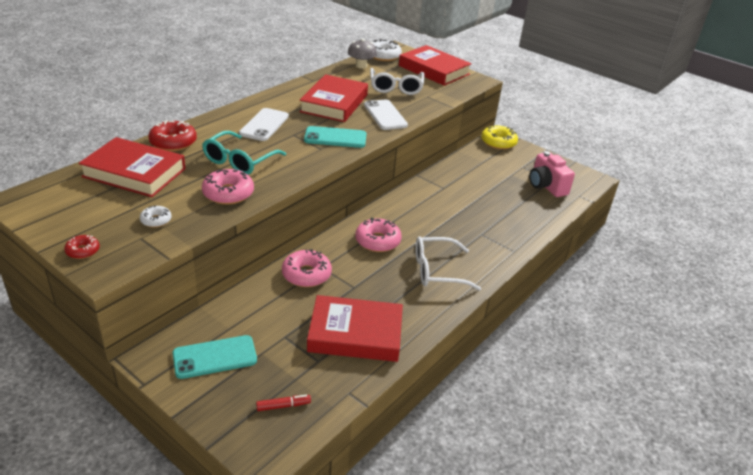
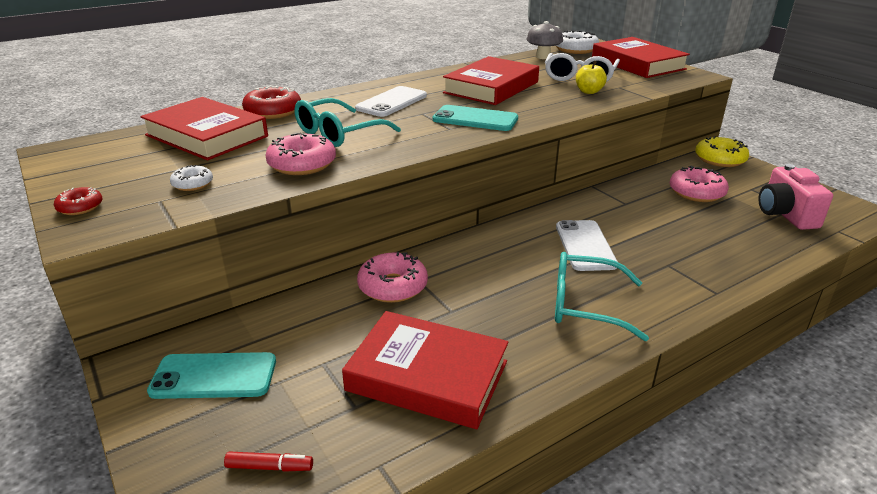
camera: 20 degrees right, 5 degrees down
(377, 241) = (509, 257): pink donut -> pink donut (696, 192)
(385, 115) = (553, 101): white phone -> white phone (585, 246)
(407, 103) = (589, 92): none -> yellow apple
(437, 271) = (585, 305): white glasses -> turquoise glasses

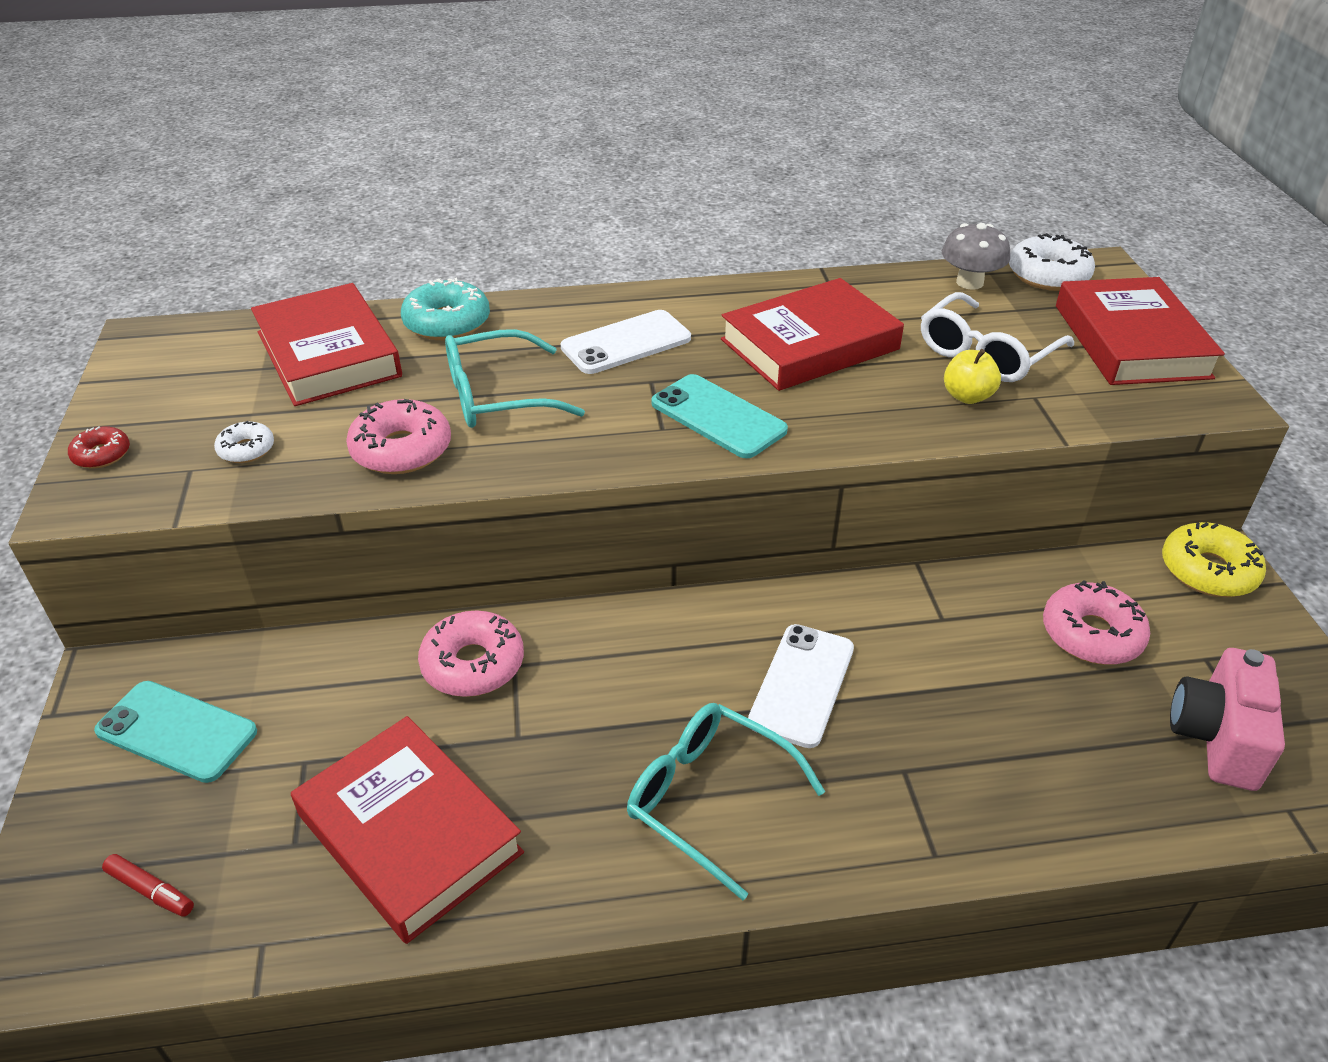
camera: 25 degrees right, 10 degrees up
(273, 111) = (447, 322): red donut -> turquoise donut

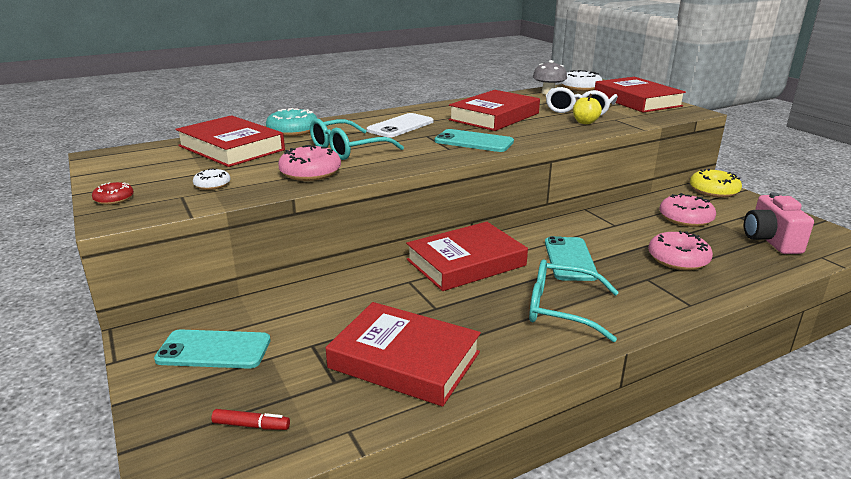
camera: 20 degrees left, 15 degrees down
(473, 664) = (384, 285): pink donut -> pink donut (678, 259)
(626, 646) = (466, 262): none -> red book
(801, 685) = (569, 259): white phone -> turquoise phone

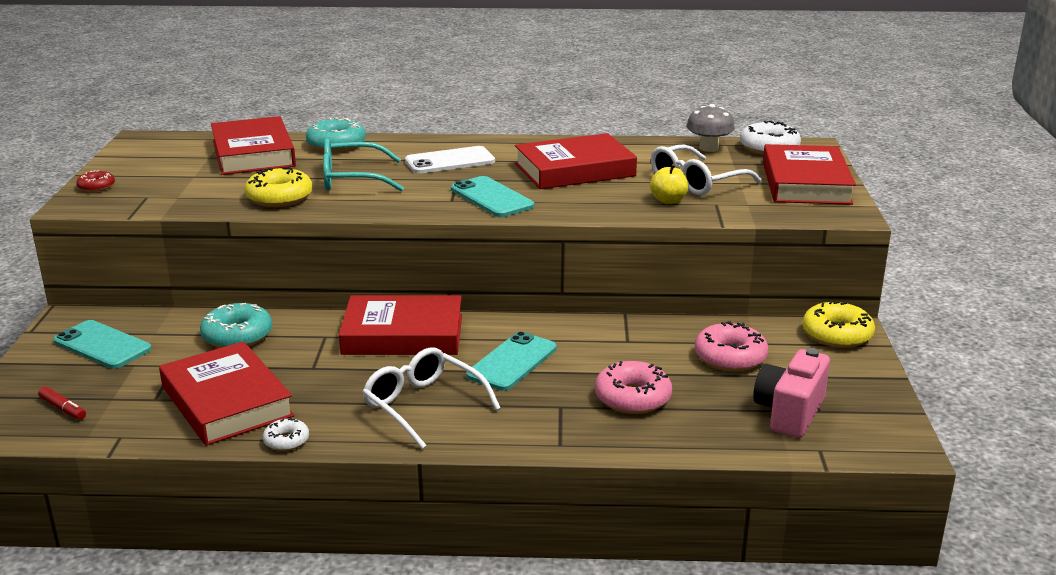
camera: 30 degrees right, 0 degrees up
(212, 185) = (184, 191): white donut -> white donut (286, 441)
(310, 172) = (279, 197): pink donut -> yellow donut
(335, 302) = (237, 336): none -> turquoise donut
(561, 309) = (423, 405): turquoise glasses -> white glasses

